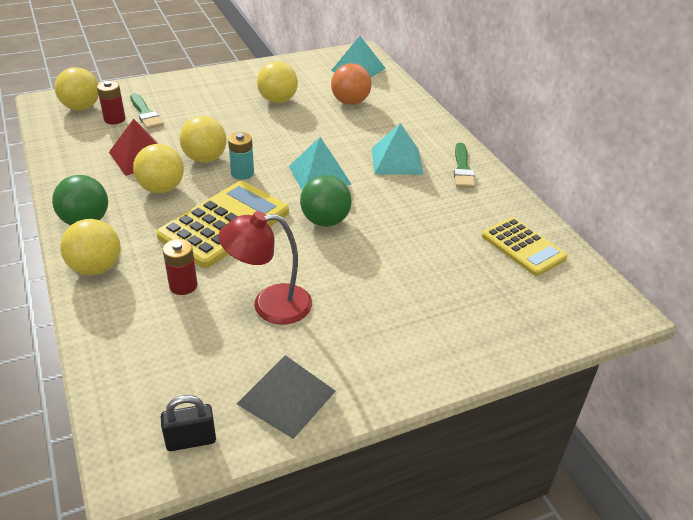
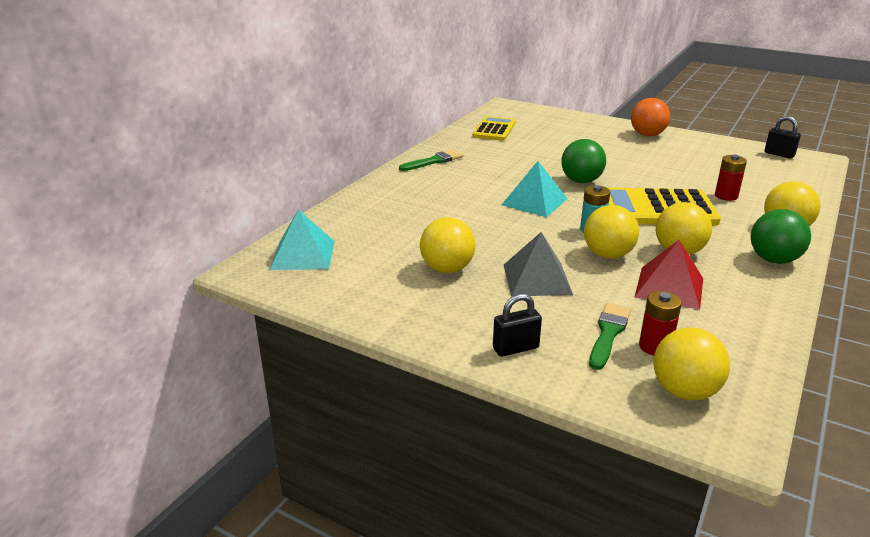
camera: 125 degrees left, 10 degrees down
(181, 86) = (515, 348): none -> black padlock
(269, 305) = (679, 169): red lamp -> none
(286, 397) = (714, 146): grey pyramid -> grey pyramid (536, 279)
(350, 102) = (391, 232): orange ball -> orange ball (647, 135)
(397, 160) = (462, 183): turquoise pyramid -> none

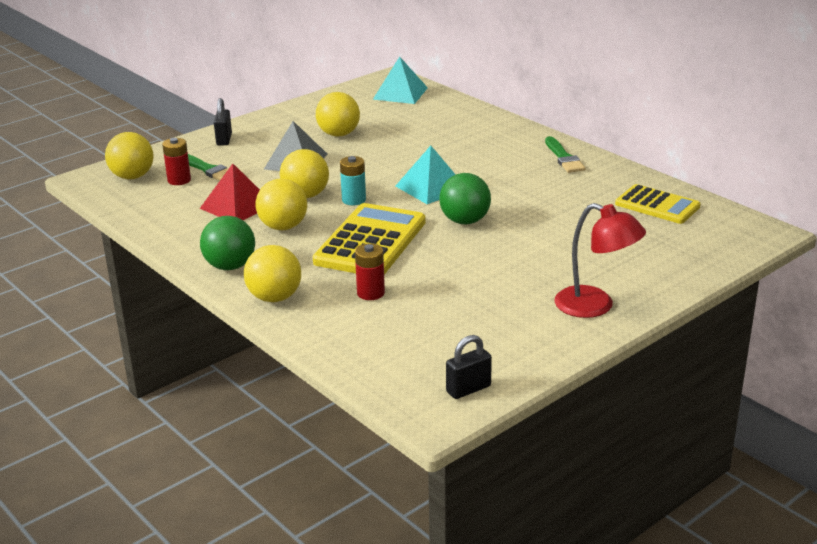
camera: 110 degrees right, 0 degrees up
(647, 135) = (595, 306): orange ball -> red lamp

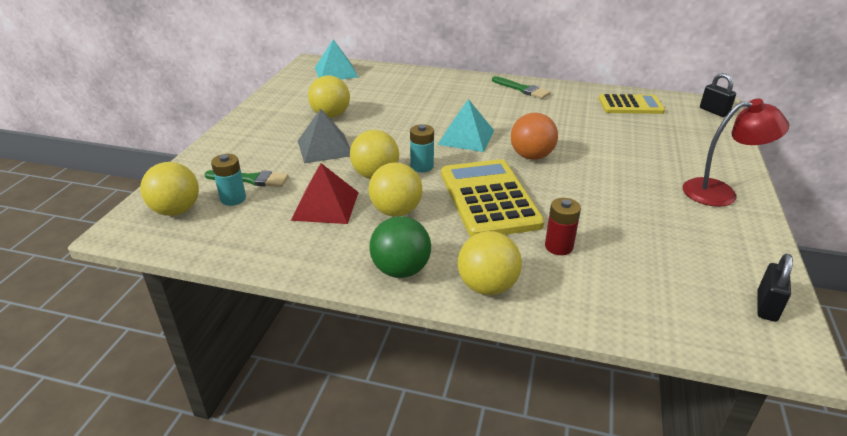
camera: 35 degrees left, 5 degrees up
(179, 180) = (233, 199): red battery -> turquoise battery
(224, 139) = (230, 147): black padlock -> black padlock (714, 111)
(465, 221) = (531, 156): green ball -> orange ball

